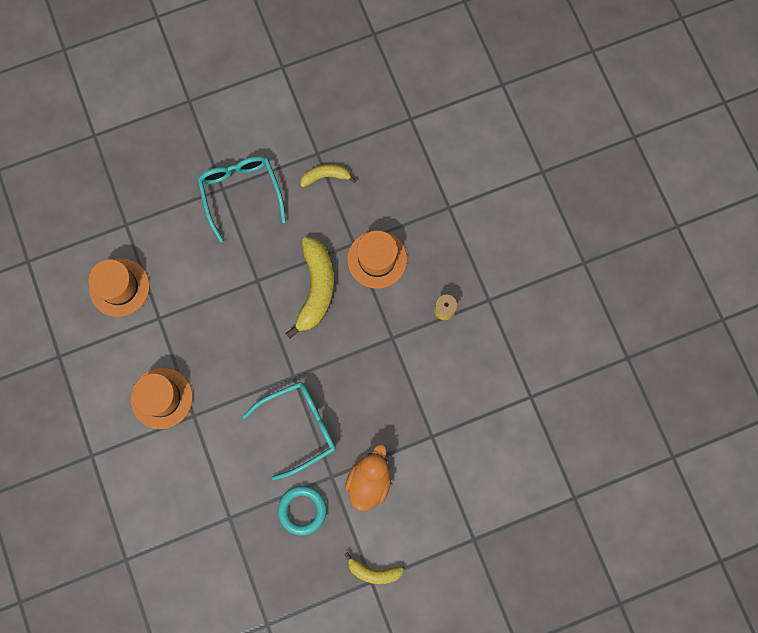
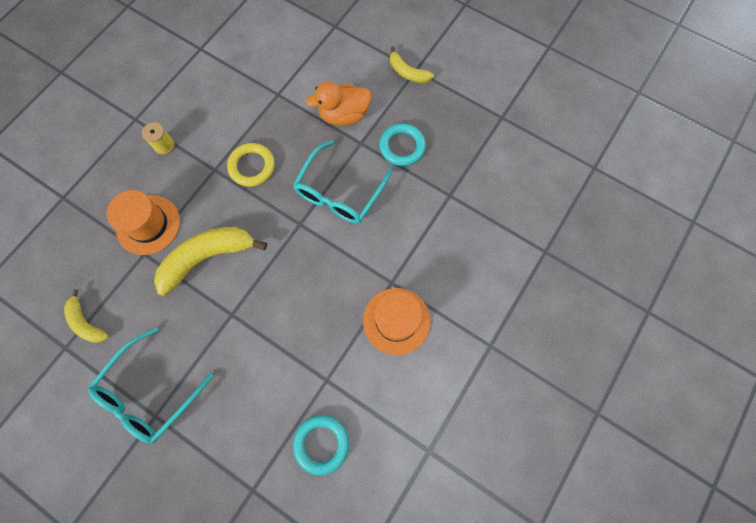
camera: 125 degrees left, 5 degrees down
(119, 287) = (321, 443): orange hat -> turquoise ring
(299, 427) = (340, 191): turquoise glasses -> turquoise glasses turned 90 degrees counterclockwise
(373, 370) = (252, 166): none -> yellow ring
(373, 571) = (407, 73): yellow banana -> yellow banana turned 150 degrees clockwise

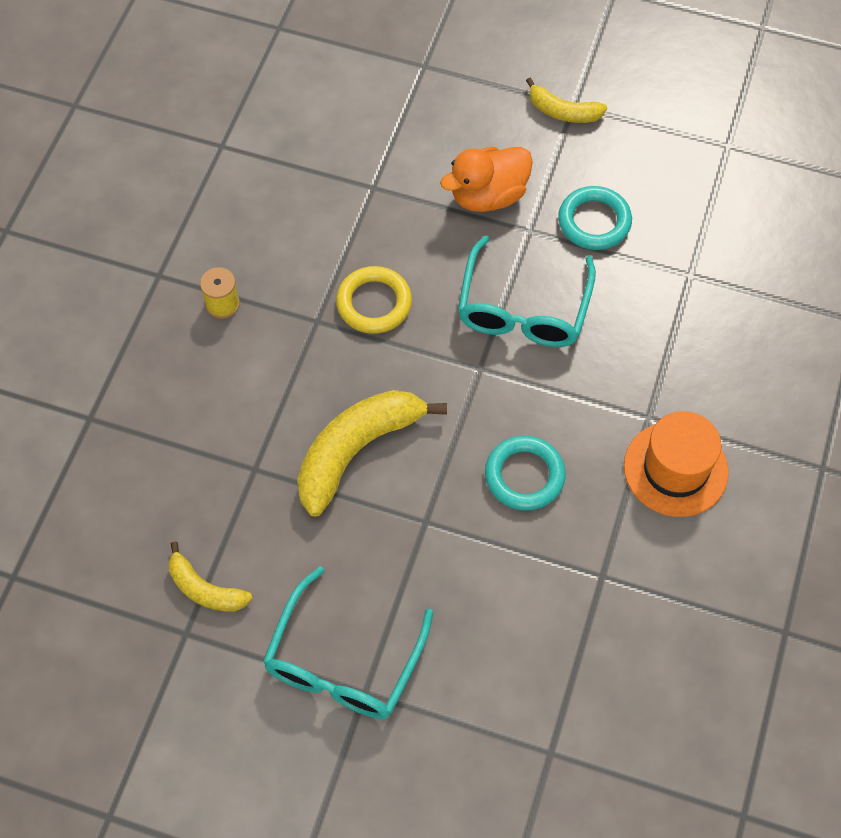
camera: 15 degrees left, 10 degrees down
(148, 225) = (244, 426): orange hat -> none
(321, 443) = (628, 663): turquoise ring -> turquoise ring (524, 476)

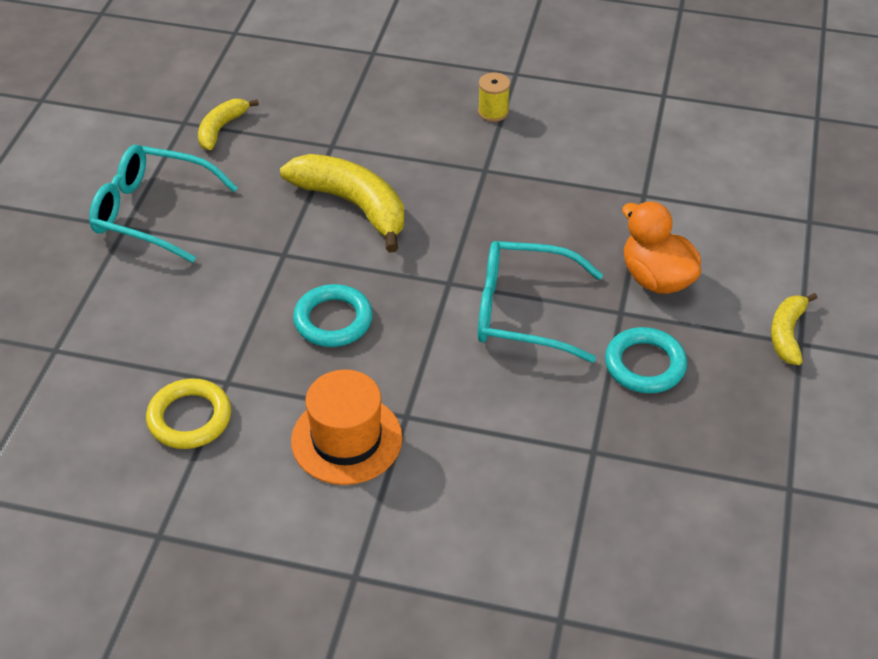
camera: 85 degrees right, 15 degrees down
(374, 303) = (510, 205): yellow ring -> yellow ring (189, 418)

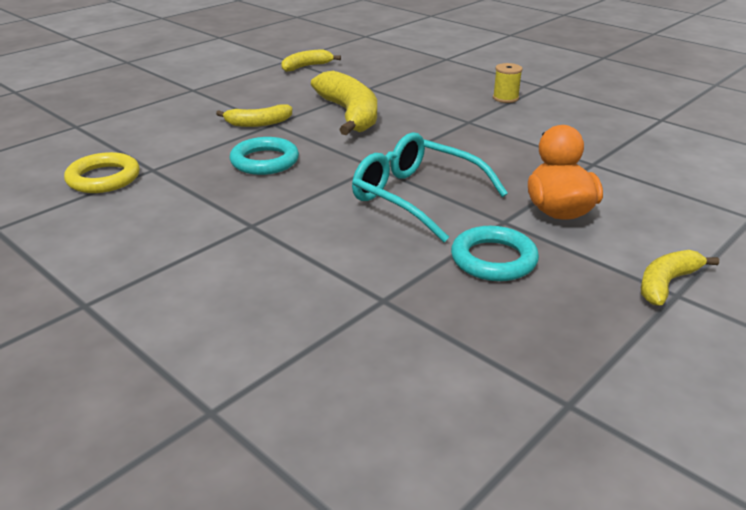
camera: 30 degrees right, 15 degrees down
(153, 212) = (217, 88): turquoise glasses -> none
(266, 260) = (258, 123): none -> yellow banana
(346, 439) = (190, 223): orange hat -> none

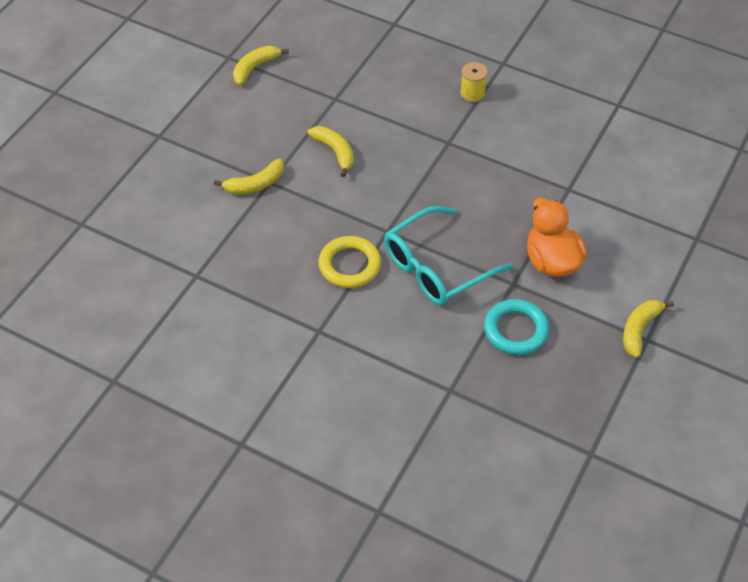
camera: 15 degrees left, 20 degrees up
(103, 178) = (161, 297): yellow ring -> yellow ring (349, 265)
(264, 161) = (289, 243): turquoise ring -> none
(350, 114) = (335, 152): yellow banana -> yellow banana, size x0.55
(417, 197) = (437, 267): turquoise glasses -> turquoise glasses turned 60 degrees counterclockwise

